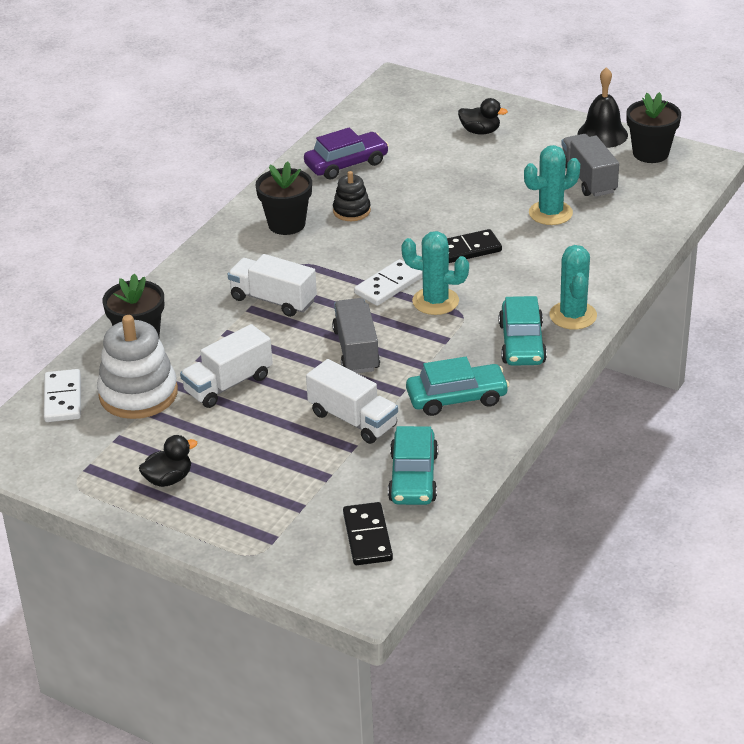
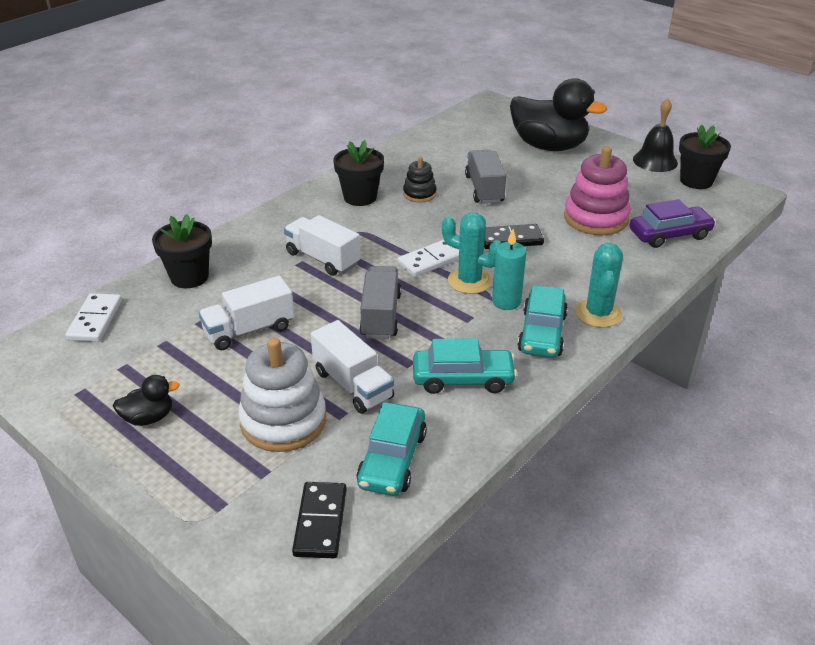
camera: 10 degrees right, 0 degrees up
(138, 394) = (164, 326): white stacking toy -> white stacking toy (283, 421)
(346, 164) = (428, 157): purple car -> purple car (669, 235)
(478, 317) = (506, 301): none -> turquoise candle
(480, 131) = (549, 146): black duck -> black duck, size x2.24
(550, 213) = (596, 218): turquoise cactus -> pink stacking toy
(588, 179) = (636, 194): grey truck -> grey truck (484, 189)

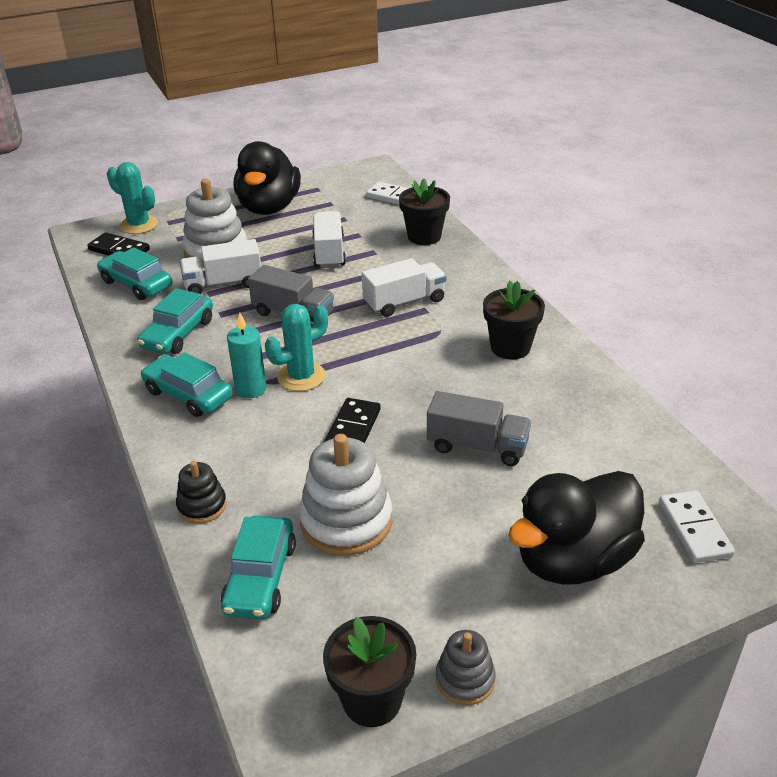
camera: 115 degrees right, 0 degrees up
(149, 418) = (269, 208): black duck -> black duck, size x2.24
(419, 194) = (494, 391): black stacking toy -> black stacking toy (202, 506)
(430, 261) = (354, 362): white domino -> white domino (694, 529)
(596, 218) = (346, 521): pink stacking toy -> white stacking toy
(598, 313) = (180, 442): turquoise cactus -> turquoise cactus (139, 225)
(655, 161) = (465, 679): black bell -> grey stacking toy
(669, 235) = (260, 577): purple car -> turquoise car

